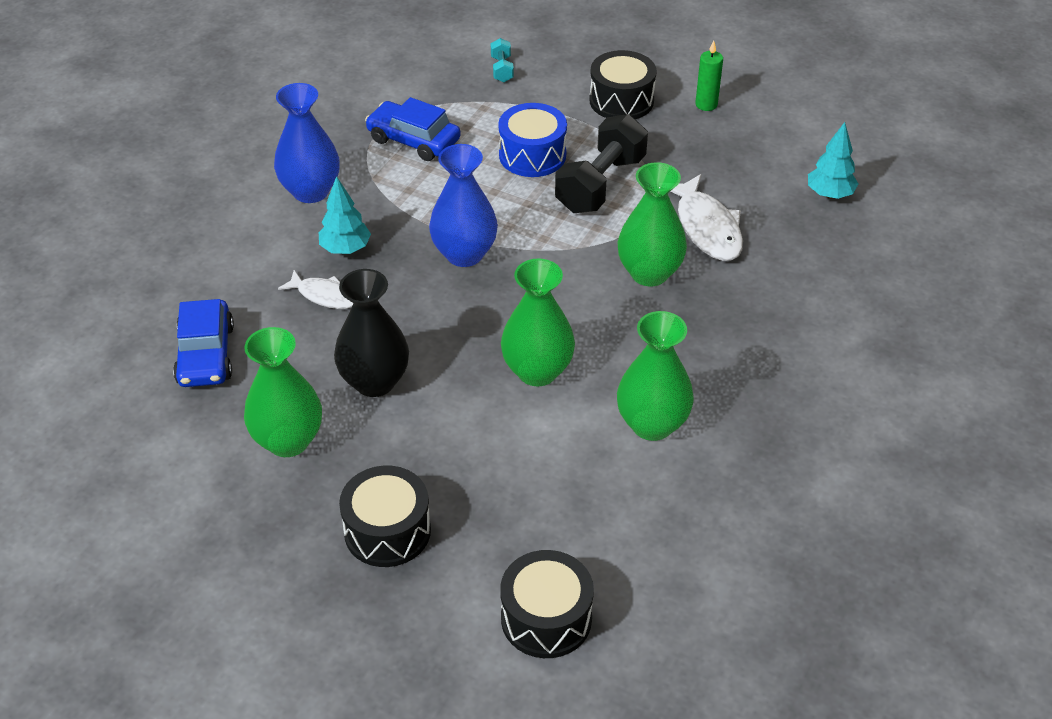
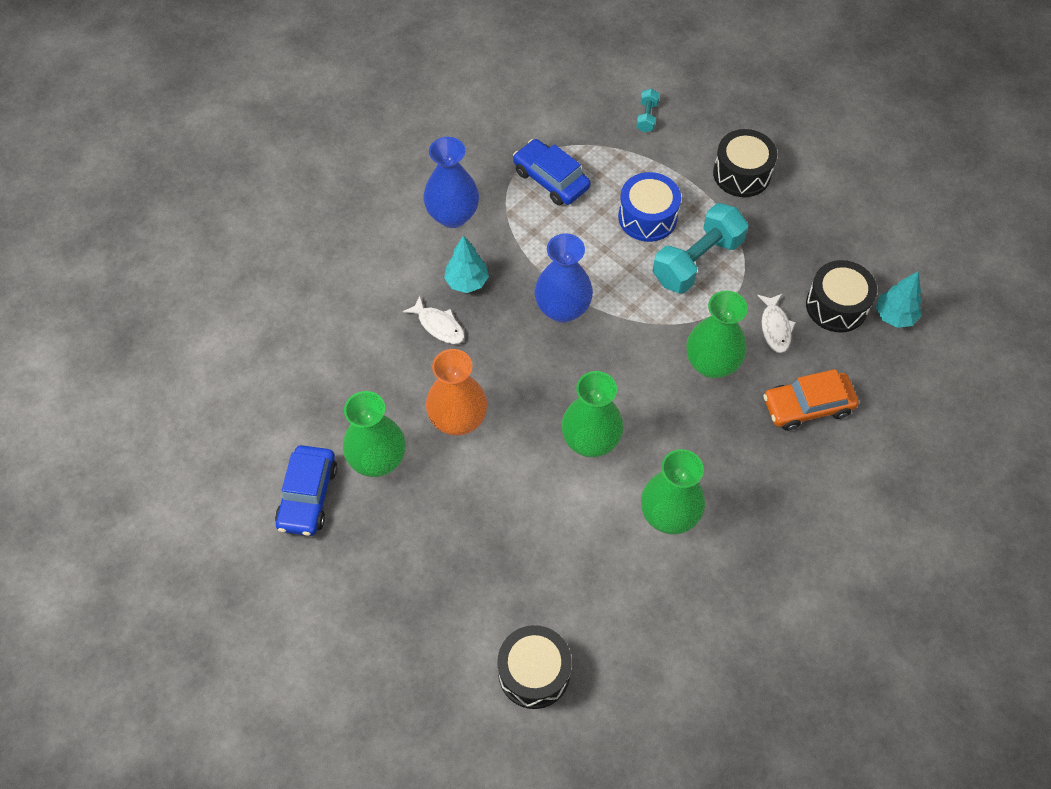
camera: 15 degrees right, 15 degrees up
(206, 354) = (333, 362): blue car -> blue car (308, 496)
(374, 381) = (458, 420): black vase -> orange vase
(387, 531) = (433, 562): black drum -> black drum (836, 306)
(600, 184) = (697, 261): black dumbbell -> turquoise dumbbell
(706, 104) = (815, 194): green candle -> none
(707, 227) = (775, 327): white fish -> white fish, size x0.61
(769, 291) = (807, 406): none -> orange car

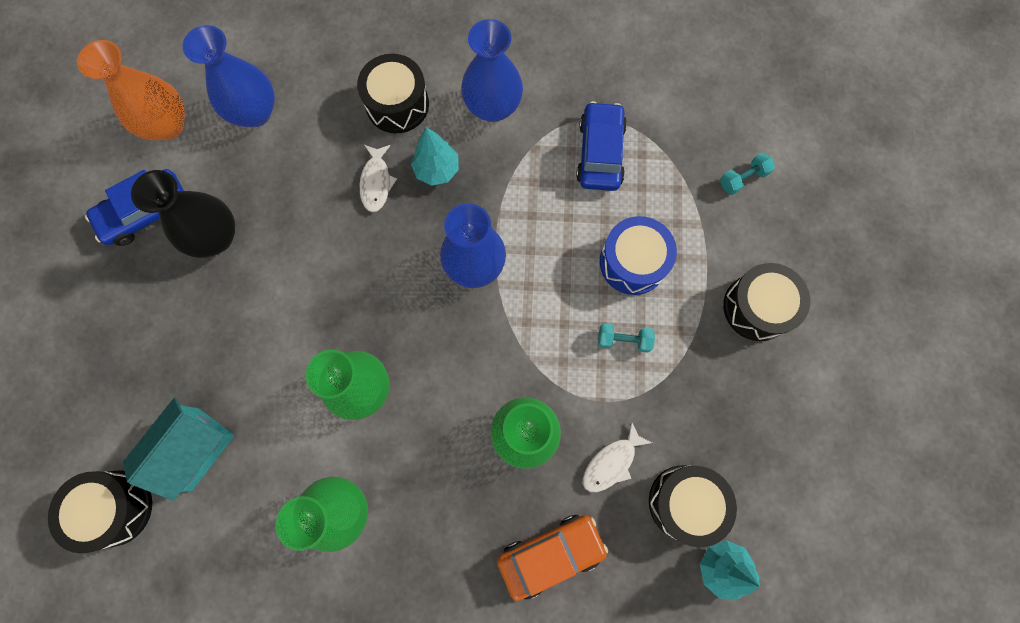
camera: 50 degrees right, 15 degrees up
(300, 366) = (255, 112): none -> blue vase
(378, 460) = (216, 237): green vase -> black vase
(390, 271) = (397, 104): none -> black drum
(458, 420) = (300, 268): orange vase -> orange vase (167, 125)
(536, 584) = (195, 448): none -> turquoise house
(697, 261) = (623, 340): turquoise dumbbell -> turquoise dumbbell, size x0.46
(807, 406) = (550, 554): orange car -> orange car turned 120 degrees clockwise

